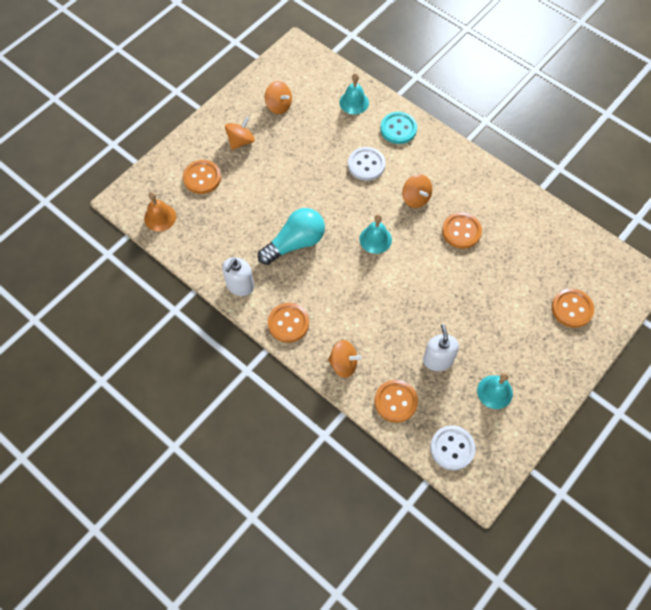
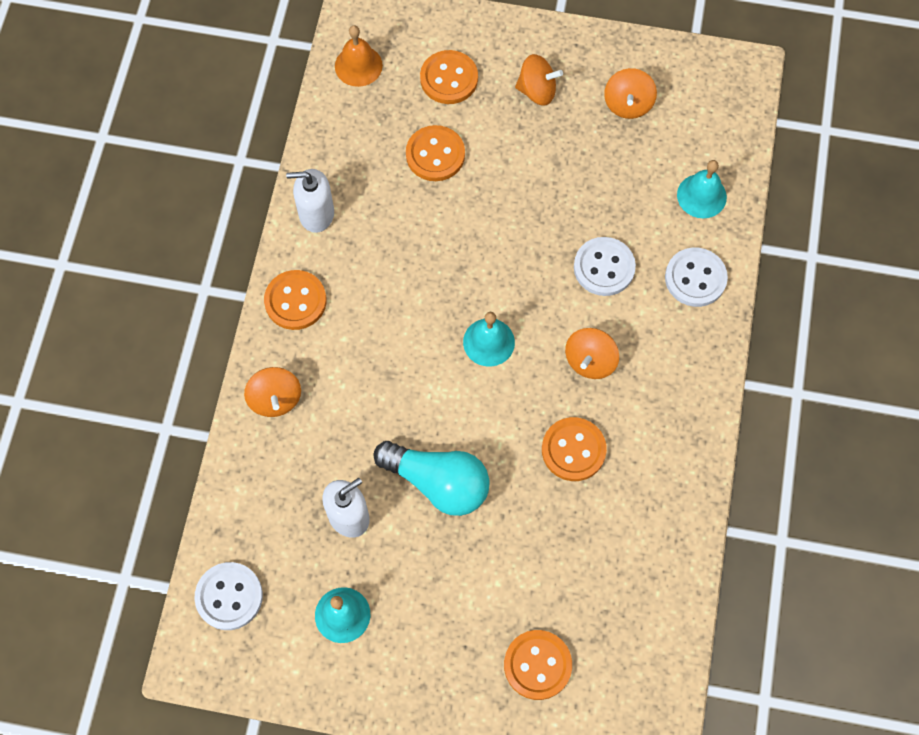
camera: 60 degrees right, 5 degrees up
(295, 243) = (419, 245): turquoise light bulb -> turquoise light bulb (438, 482)
(396, 401) = (257, 492): orange button -> orange button (435, 155)
(398, 129) = (695, 278): turquoise button -> white button

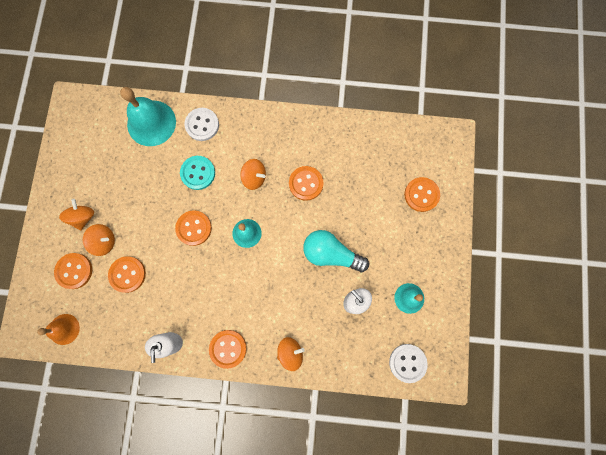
camera: 95 degrees left, 10 degrees up
(438, 482) = (331, 254): turquoise light bulb -> turquoise light bulb turned 90 degrees counterclockwise
(504, 257) = (194, 228): none -> orange button
(604, 267) = (198, 173): white button -> turquoise button
(628, 104) = (92, 165): orange spinning top -> orange spinning top (104, 241)
(701, 196) = (151, 123): turquoise bell -> turquoise bell, size x1.75

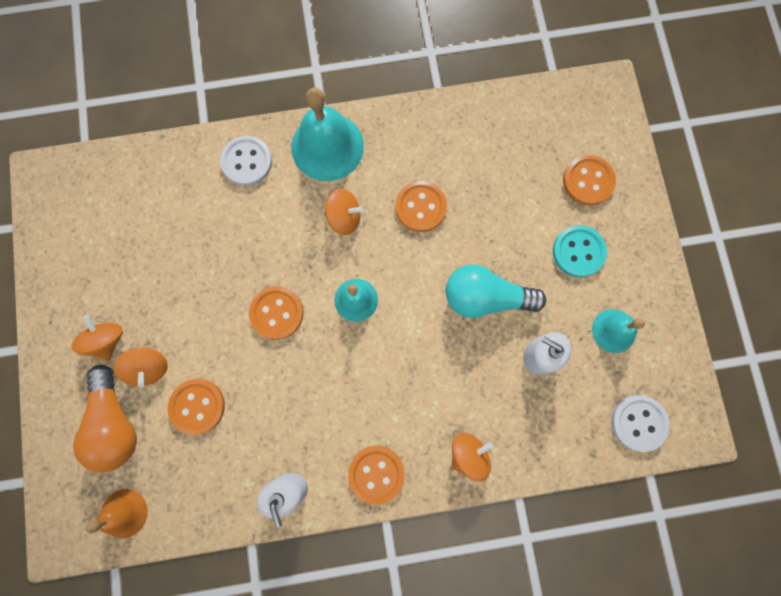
camera: 15 degrees left, 0 degrees up
(74, 271) = (115, 423): orange button -> orange light bulb
(104, 241) = (149, 367): orange spinning top -> orange spinning top turned 75 degrees clockwise
(151, 123) = (171, 177): turquoise bell -> turquoise bell (327, 146)
(198, 173) = (260, 232): turquoise button -> turquoise button (578, 252)

